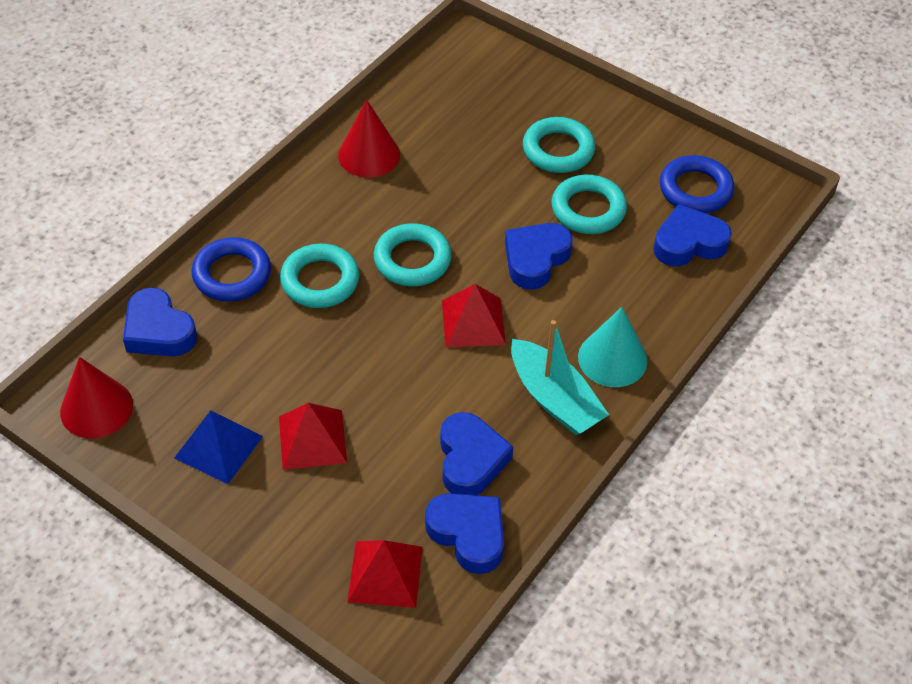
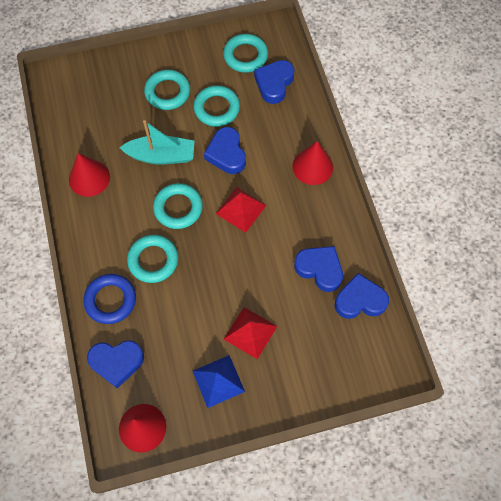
camera: 50 degrees left, 15 degrees up
(385, 574) = (353, 352): red pyramid -> none
(554, 399) = (315, 208): turquoise boat -> turquoise boat (161, 156)
(612, 359) = (312, 166): turquoise cone -> red cone
(695, 189) = (245, 56): blue ring -> turquoise ring

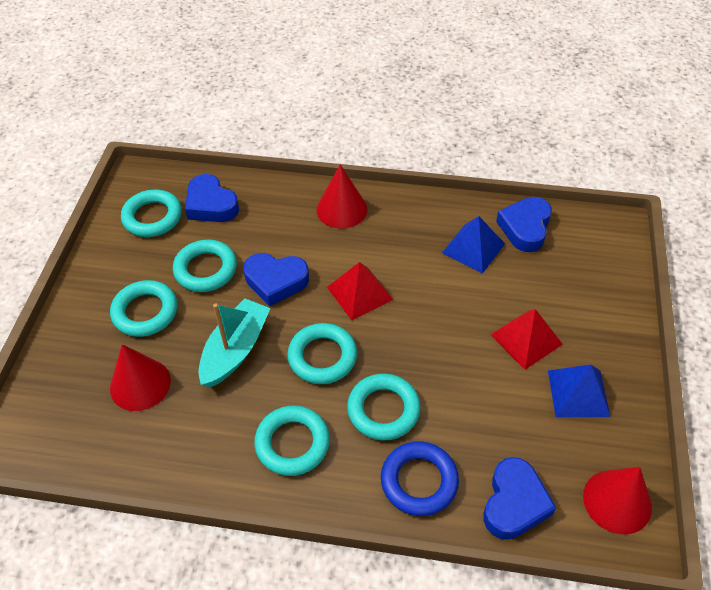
camera: 65 degrees left, 15 degrees down
(89, 178) = (216, 448): red cone -> red cone (140, 384)
(108, 218) = (292, 443): none -> turquoise ring
(319, 269) = (473, 248): blue heart -> blue pyramid

